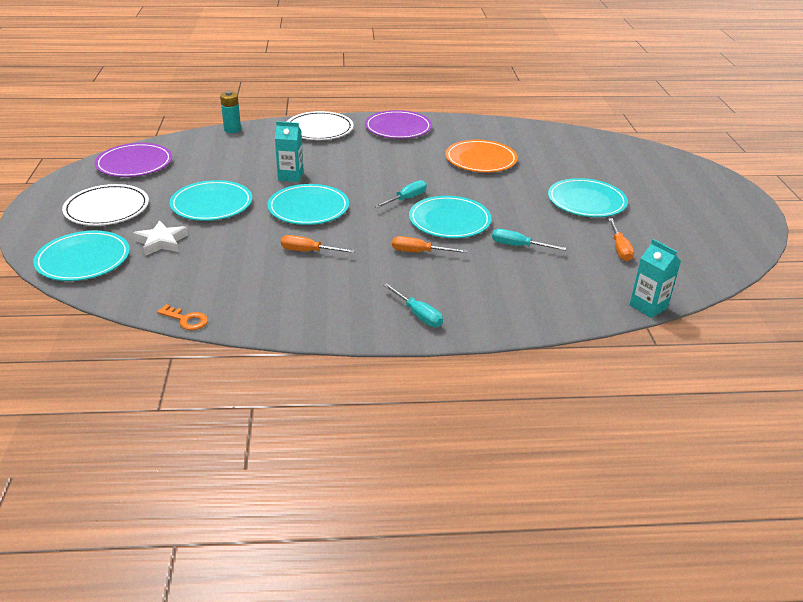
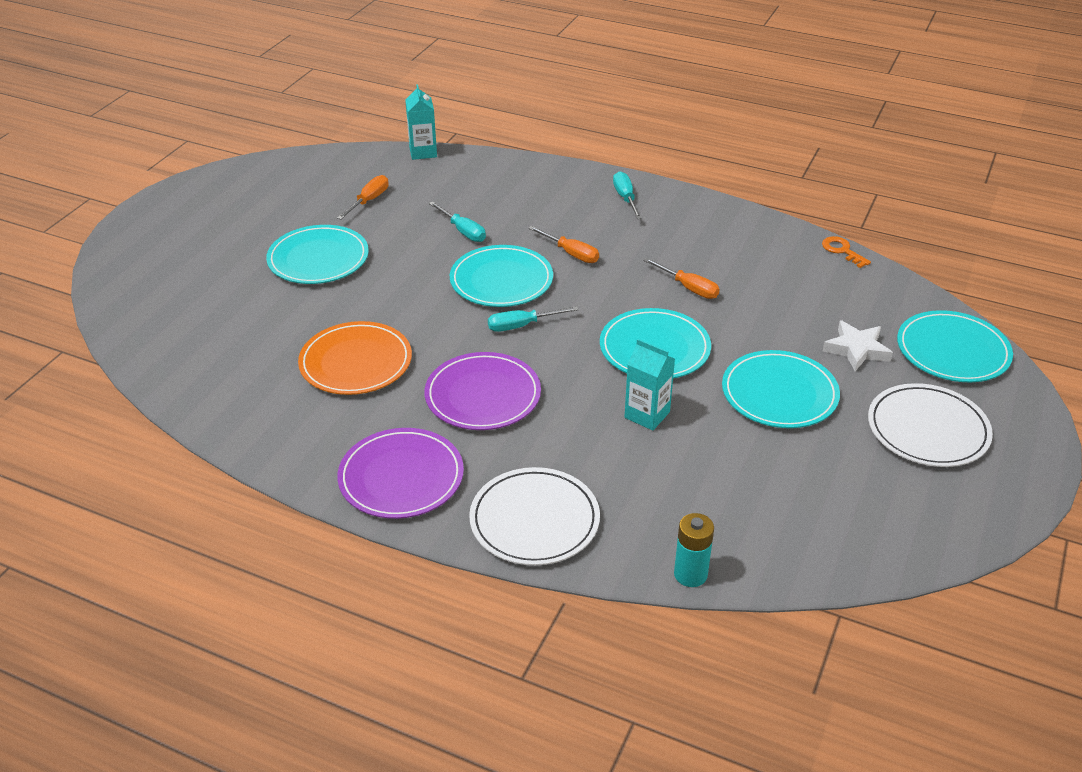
camera: 150 degrees left, 5 degrees up
(134, 164) = (885, 525): purple plate -> purple plate (483, 395)

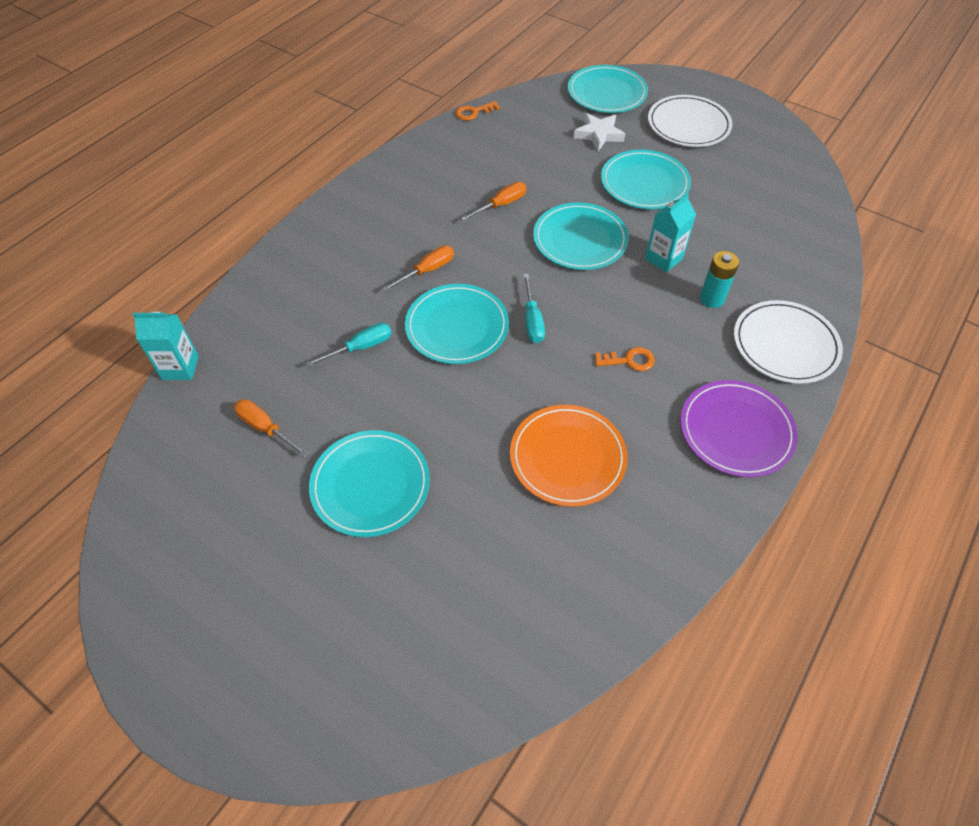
camera: 80 degrees left, 15 degrees up
(483, 395) = (629, 360): purple plate -> orange key
(625, 198) = (348, 219): turquoise screwdriver -> none
(690, 574) = (834, 266): turquoise battery -> turquoise battery (712, 299)

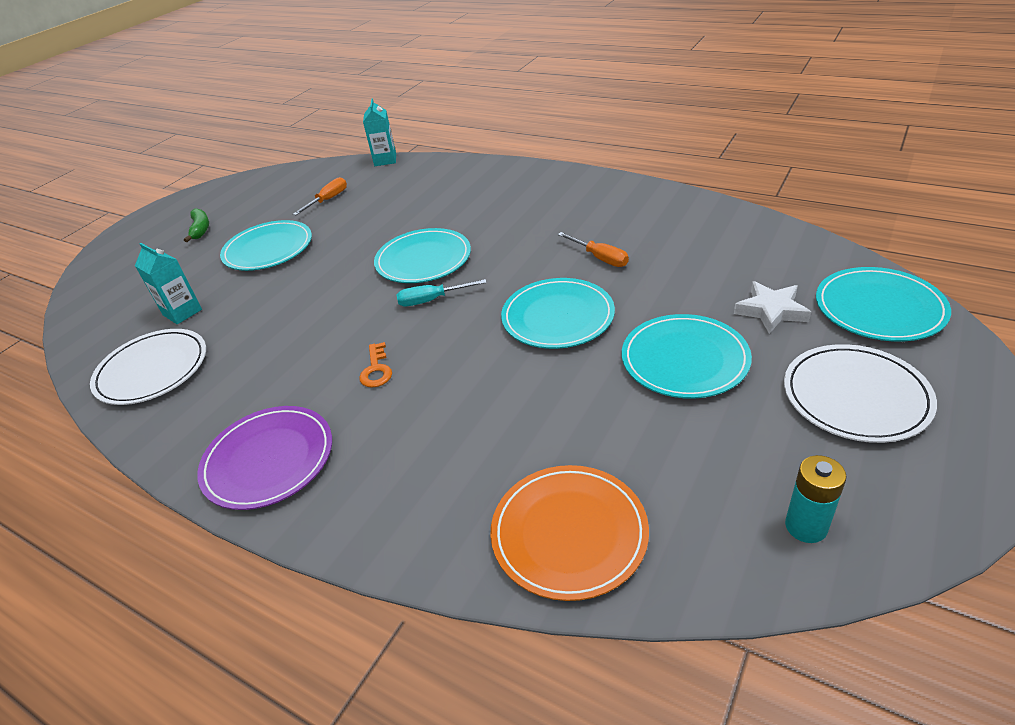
camera: 90 degrees right, 15 degrees down
(268, 592) = (200, 229): none -> green banana
(360, 347) = (400, 220): turquoise screwdriver -> none
(427, 270) = (493, 233): orange screwdriver -> none
(473, 112) = (756, 217): orange key -> none
(567, 457) = (267, 340): orange plate -> orange plate (569, 533)
(663, 259) = (539, 386): turquoise carton -> turquoise carton (182, 312)
(712, 299) = (472, 434): turquoise battery -> turquoise battery (806, 526)
(785, 344) = (393, 511): white plate -> white plate (152, 370)

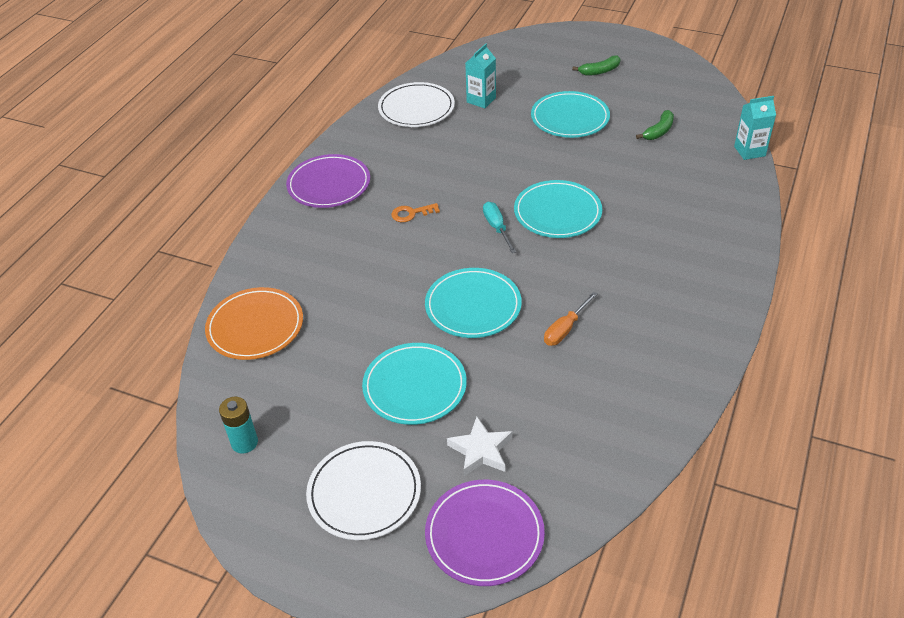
camera: 80 degrees right, 5 degrees up
(328, 200) = (658, 131): orange screwdriver -> green banana
(879, 308) = (484, 534): turquoise plate -> purple plate

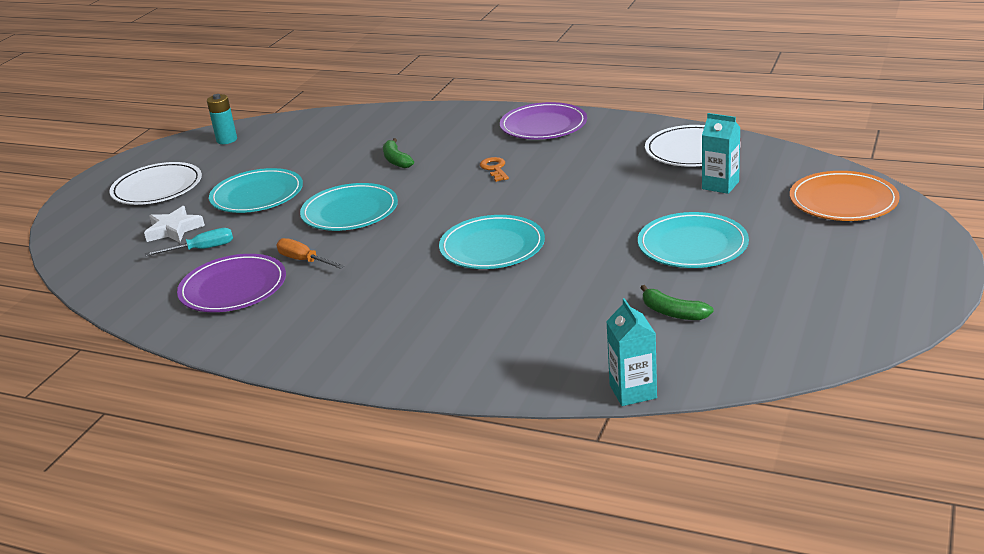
camera: 90 degrees right, 15 degrees down
(255, 326) = (349, 125): orange plate -> orange plate (843, 201)
(484, 534) = (91, 238): purple plate -> purple plate (233, 288)
(497, 228) = (468, 214): turquoise screwdriver -> turquoise screwdriver (202, 249)
(599, 71) = (823, 262): green banana -> green banana (396, 160)

